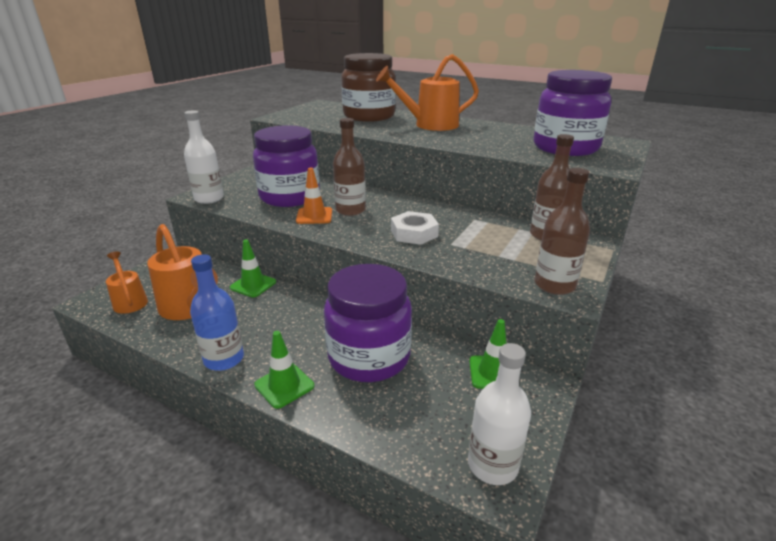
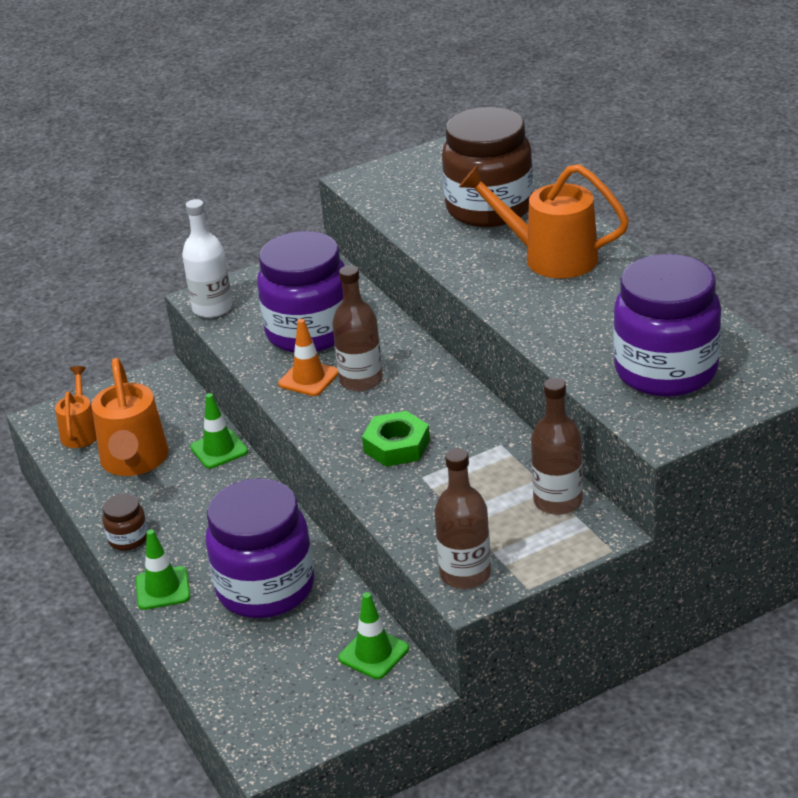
camera: 35 degrees right, 5 degrees up
(224, 359) = (128, 539): blue bottle -> brown jar
(414, 233) = (397, 446): white nut -> green nut
(492, 465) = (278, 732): white bottle -> none

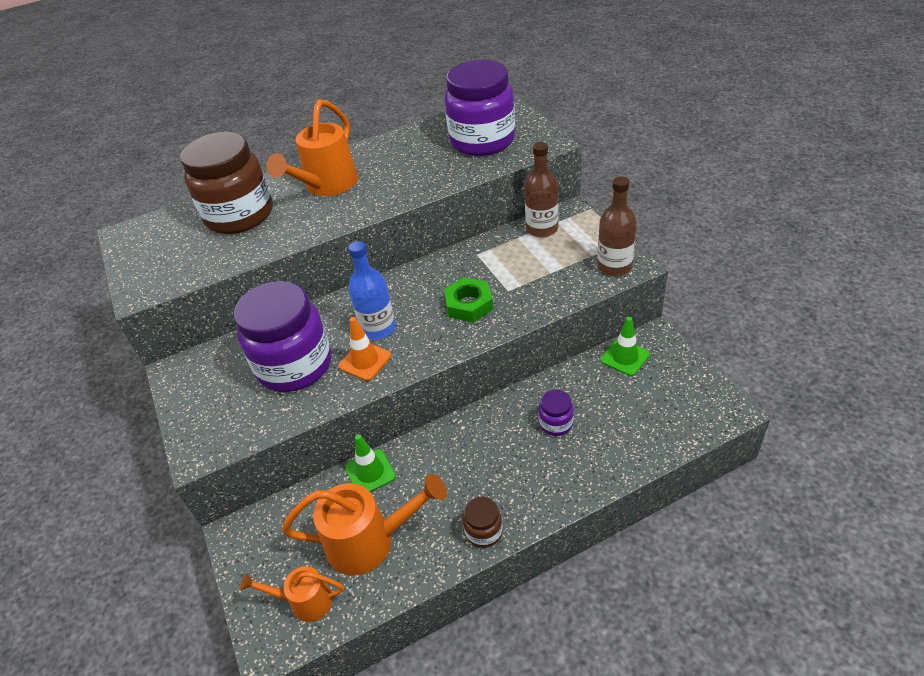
camera: 85 degrees left, 10 degrees up
(162, 588) = (552, 495): green traffic cone -> none
(212, 308) = (222, 441): white bottle -> none
(266, 588) = (556, 423): purple jar -> purple jar, size x0.43
(361, 380) = (378, 328): brown bottle -> blue bottle

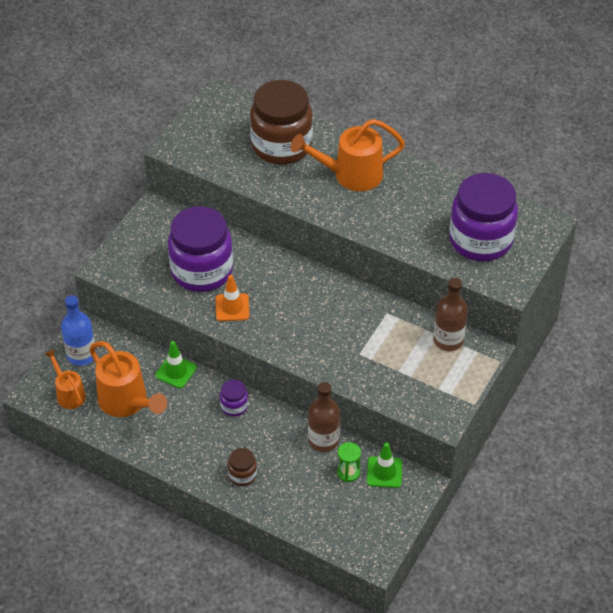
camera: 50 degrees right, 5 degrees up
(378, 328) = (266, 297): blue bottle -> blue bottle (81, 355)
(469, 304) = (327, 337): green nut -> none
(484, 532) = (173, 459): brown jar -> brown jar (242, 475)
(556, 423) = (288, 457): purple jar -> purple jar (234, 406)
(607, 384) = (348, 472): none -> green hourglass
(614, 266) = (434, 409): brown bottle -> brown bottle (323, 440)

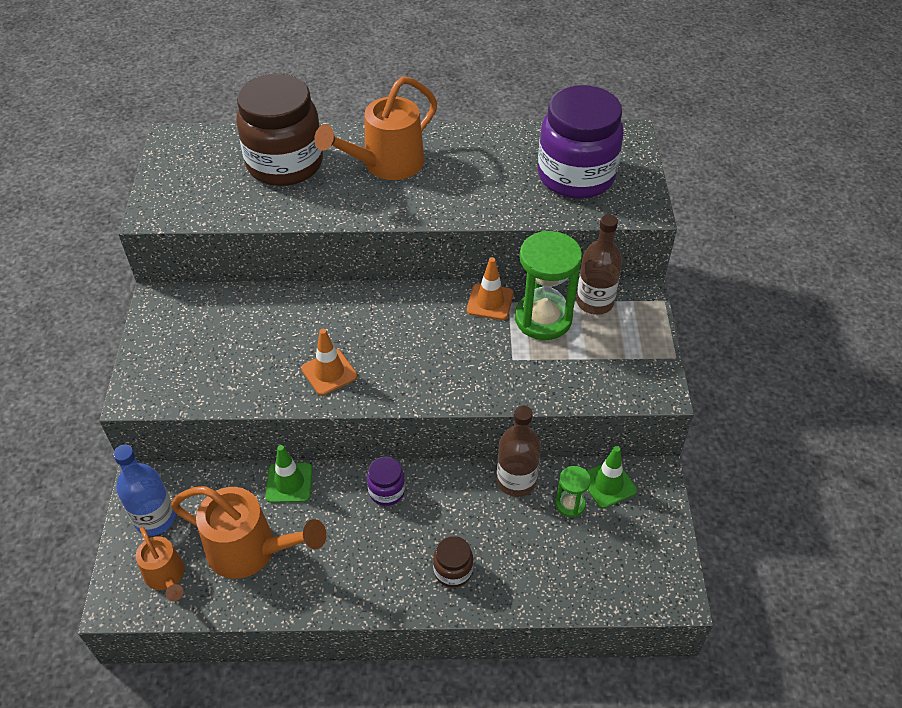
camera: 30 degrees left, 0 degrees up
(69, 393) = (166, 577): orange watering can -> orange watering can turned 150 degrees counterclockwise
(202, 271) = (264, 346): purple jar -> none
(373, 307) = (490, 302): none -> orange traffic cone
(402, 335) = (543, 319): none -> green hourglass

